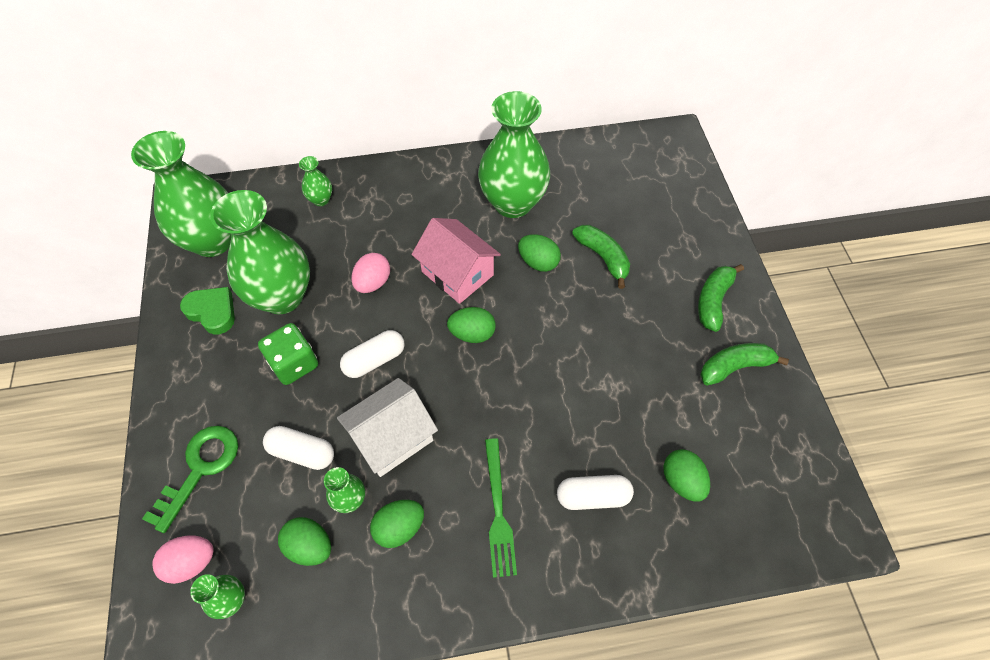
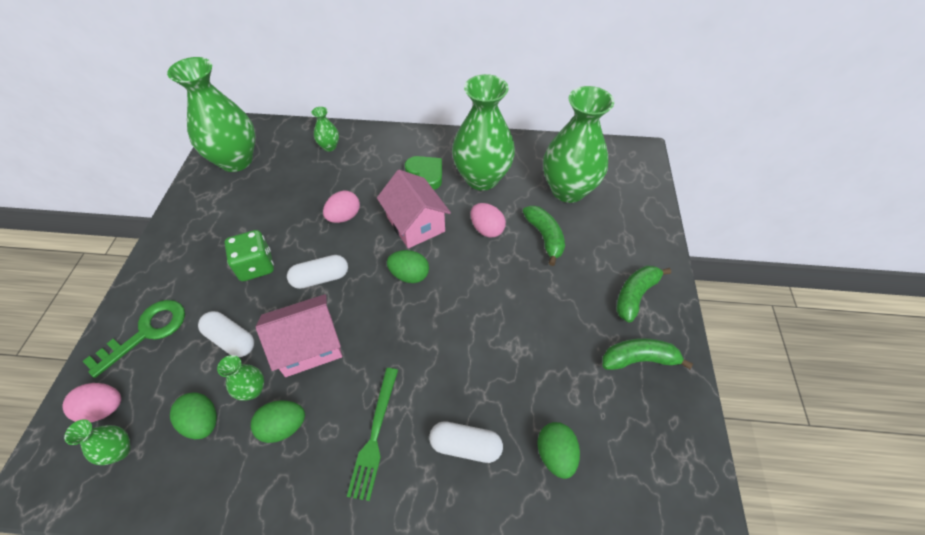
camera: 15 degrees right, 5 degrees down
(212, 312) = (212, 212): green heart -> green heart (426, 174)
(282, 296) = (269, 212): green vase -> green vase (568, 190)
(392, 437) = (309, 346): white house -> pink house
(538, 262) = (487, 229): green egg -> pink egg

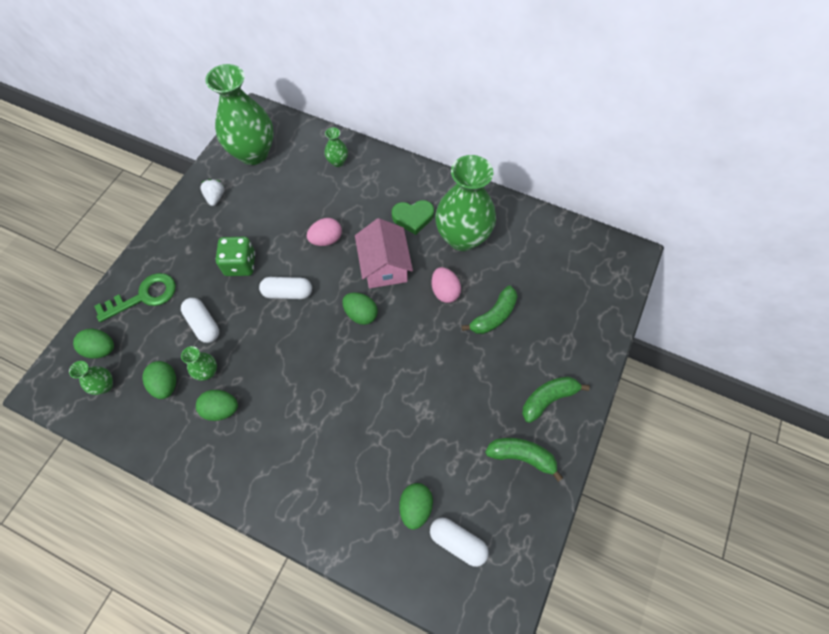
camera: 20 degrees right, 10 degrees up
(104, 408) = (101, 349): pink egg -> green egg
(206, 210) = (215, 197): none -> white strawberry
(309, 346) = (260, 350): pink house -> none
(374, 435) = (285, 441): green fork -> none
(426, 174) = (413, 218): green heart -> green heart turned 105 degrees clockwise
(465, 445) = (349, 474): white capsule -> white capsule (458, 542)
(545, 237) = (493, 316): green banana -> green banana turned 45 degrees clockwise
(568, 190) = (538, 275): green vase -> none

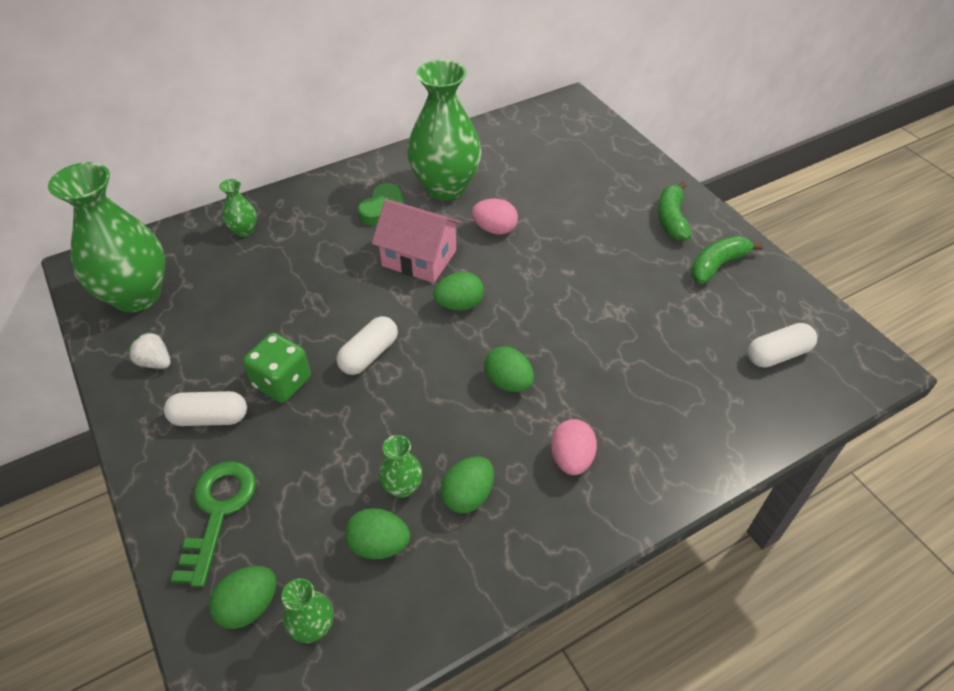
camera: 55 degrees left, 15 degrees down
(203, 324) = (329, 460): white capsule -> white capsule (210, 418)
(326, 239) = (335, 288): pink egg -> pink egg (571, 459)
(415, 507) = (720, 369): green egg -> green egg (508, 382)
(493, 316) = (554, 210): green banana -> none

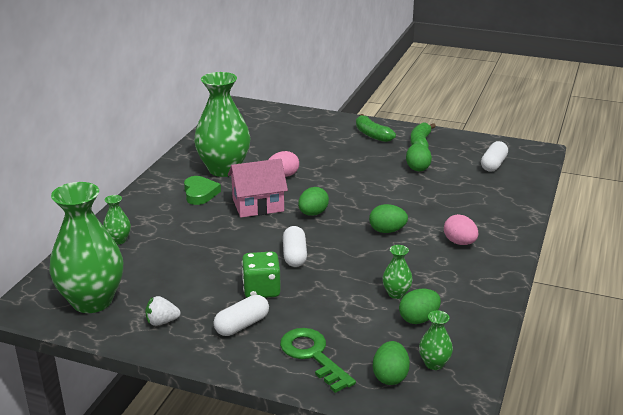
camera: 40 degrees left, 20 degrees down
(468, 495) = (433, 280): green egg -> green egg (417, 168)

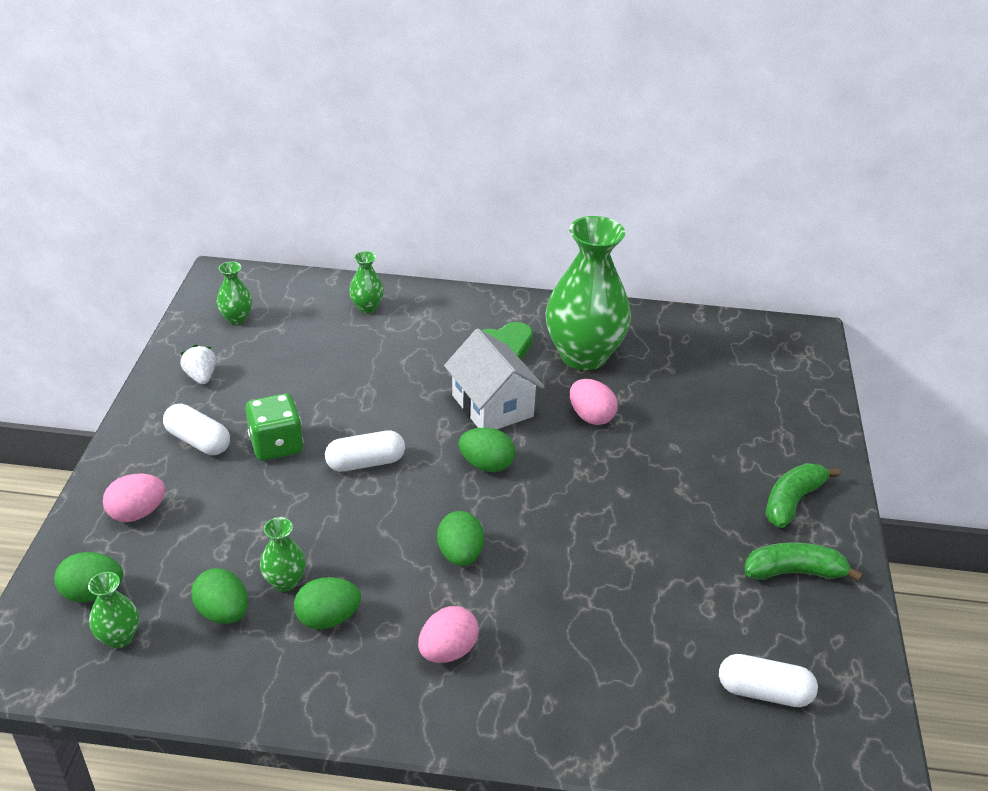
camera: 75 degrees right, 10 degrees up
(92, 301) = (236, 318): green vase -> green vase, size x0.43
(258, 205) = (492, 406): pink house -> white house
(313, 355) = (137, 513): green key -> pink egg
(417, 168) = (692, 575): green egg -> green egg (328, 618)

